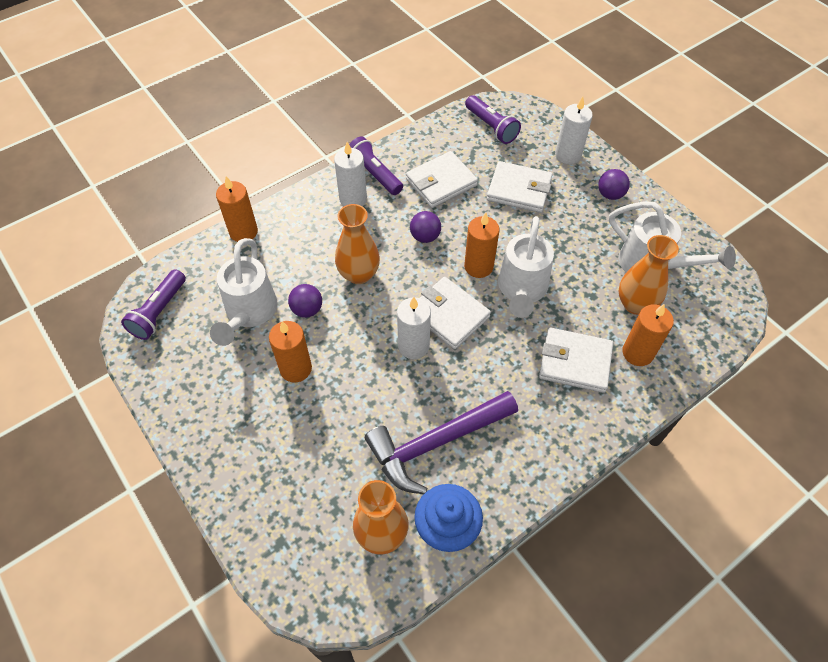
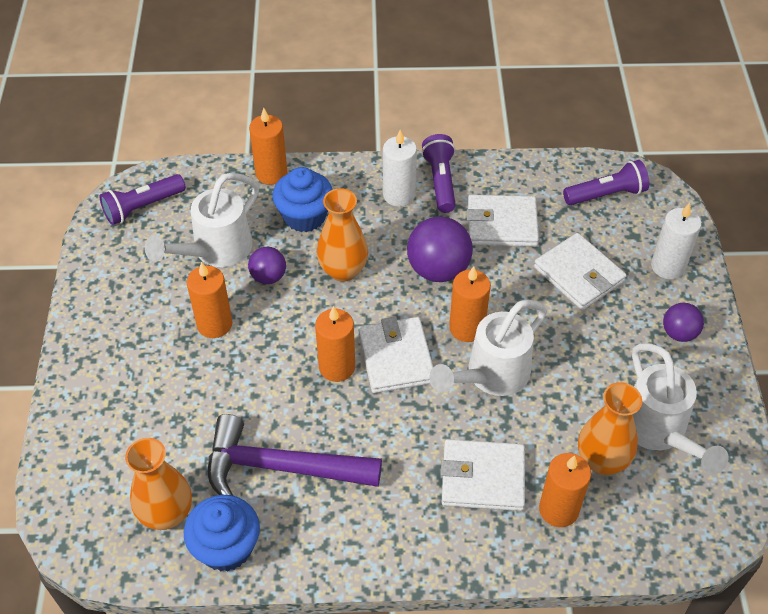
camera: 35 degrees right, 5 degrees down
(296, 250) = (304, 216): none -> blue cupcake
(413, 346) = (337, 367): white candle -> orange candle
(425, 236) = (438, 269): purple ball -> purple ball, size x1.73
(491, 127) = (607, 194): purple flashlight -> purple flashlight turned 105 degrees counterclockwise
(575, 362) = (482, 478): white wallet -> white wallet turned 45 degrees counterclockwise

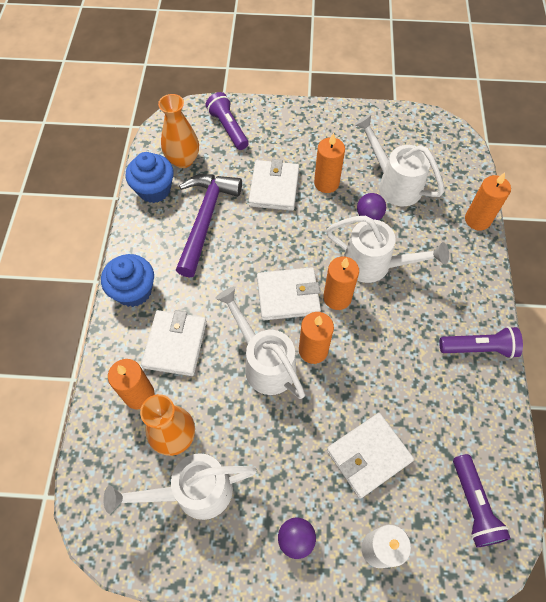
camera: 95 degrees right, 10 degrees up
(142, 207) = (436, 140): purple flashlight -> purple flashlight (228, 128)
(304, 216) = (431, 241): blue cupcake -> blue cupcake (134, 291)
(337, 367) = (283, 256): orange candle -> orange candle (337, 298)
(343, 270) = (375, 265): orange vase -> white watering can
(399, 195) = (460, 312): white candle -> none
(438, 269) = (375, 335): purple ball -> none
(501, 224) = (429, 395): white wallet -> white wallet (274, 187)

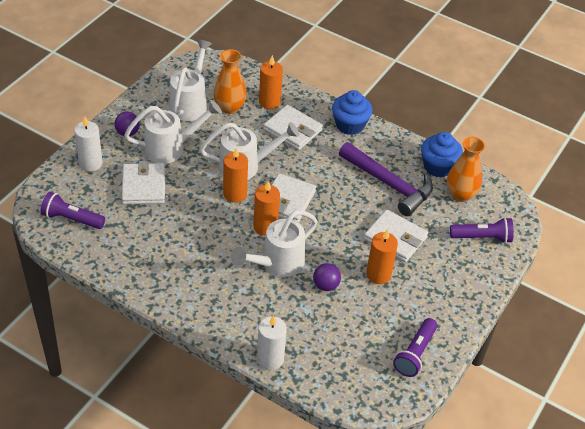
camera: 115 degrees right, 15 degrees down
(394, 183) = (348, 321): white watering can -> white watering can (171, 148)
(477, 220) = (270, 359): orange candle -> white candle
(479, 348) = (162, 286): purple flashlight -> purple flashlight (415, 354)

